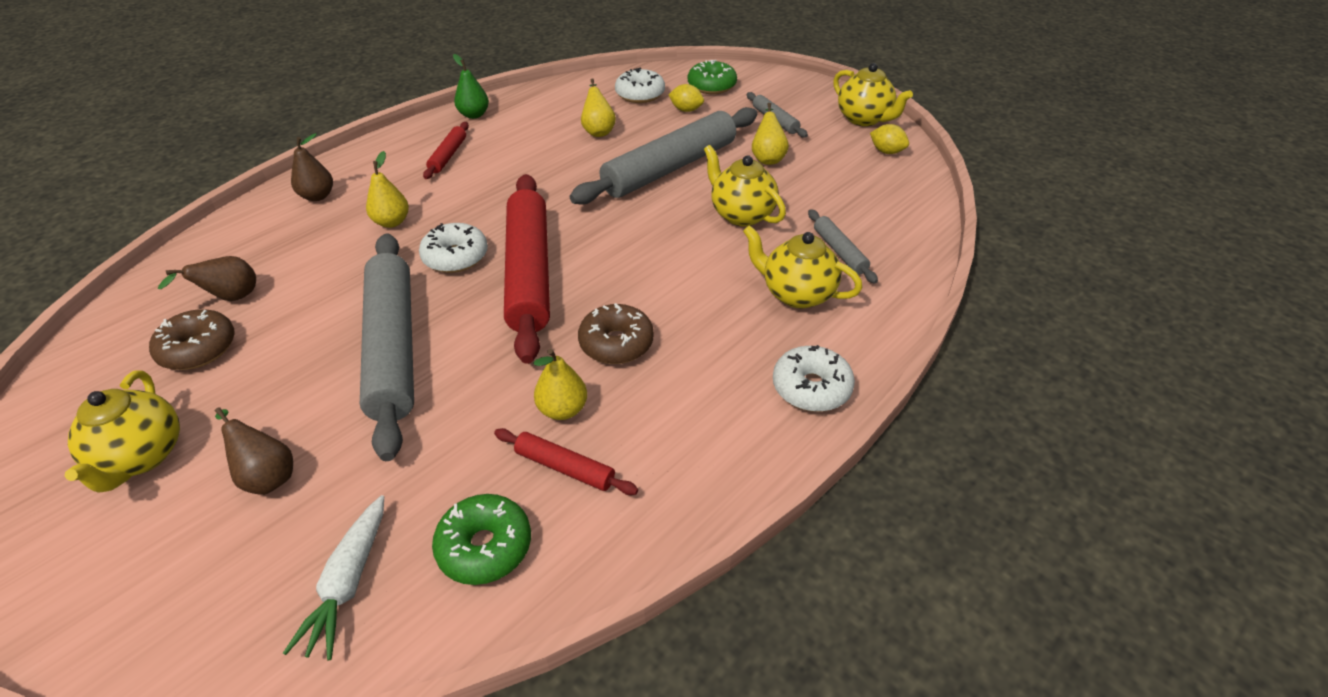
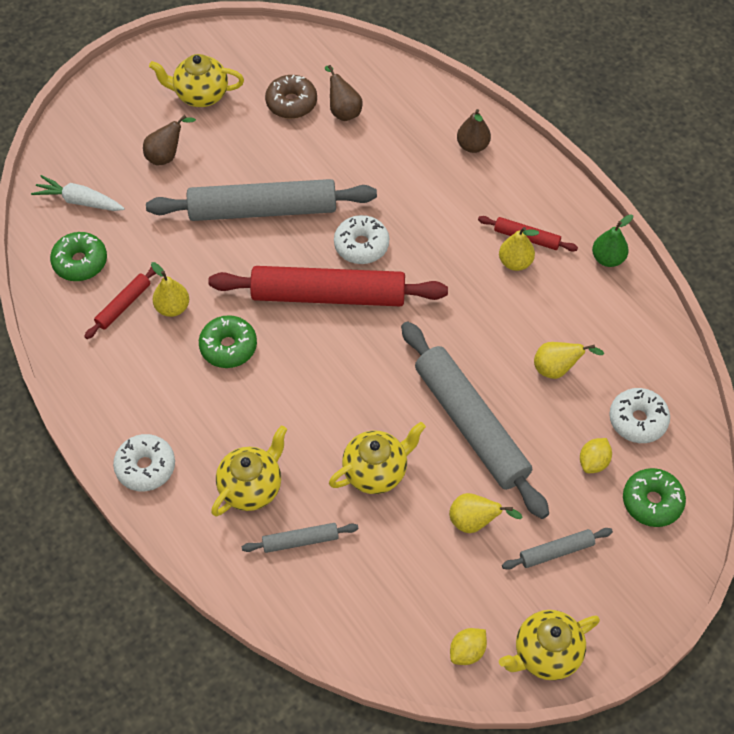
camera: 100 degrees right, 15 degrees up
(392, 222) = (421, 200): yellow pear -> yellow pear (515, 262)
(616, 343) = (228, 347): brown donut -> green donut

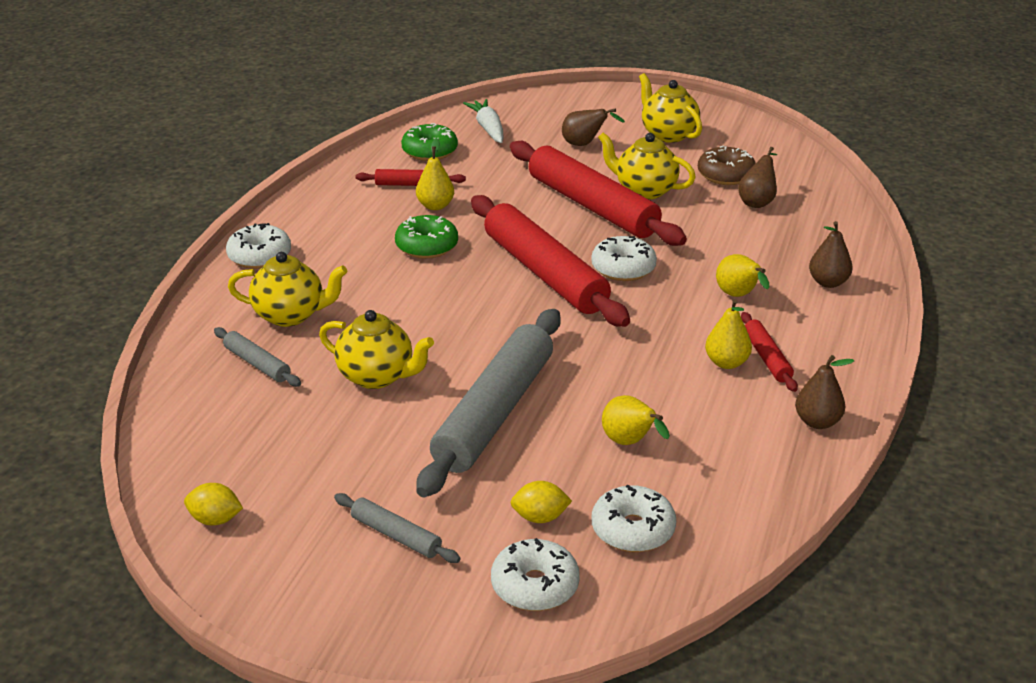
camera: 55 degrees right, 25 degrees down
(262, 210) = (592, 206): grey rolling pin -> red rolling pin
(474, 522) = (379, 462): yellow pear -> yellow pear (739, 296)
(545, 654) = (256, 580): yellow teapot -> yellow teapot (644, 190)
(607, 258) = (817, 422): green pear -> brown pear
(652, 502) = (535, 586): green donut -> white donut

